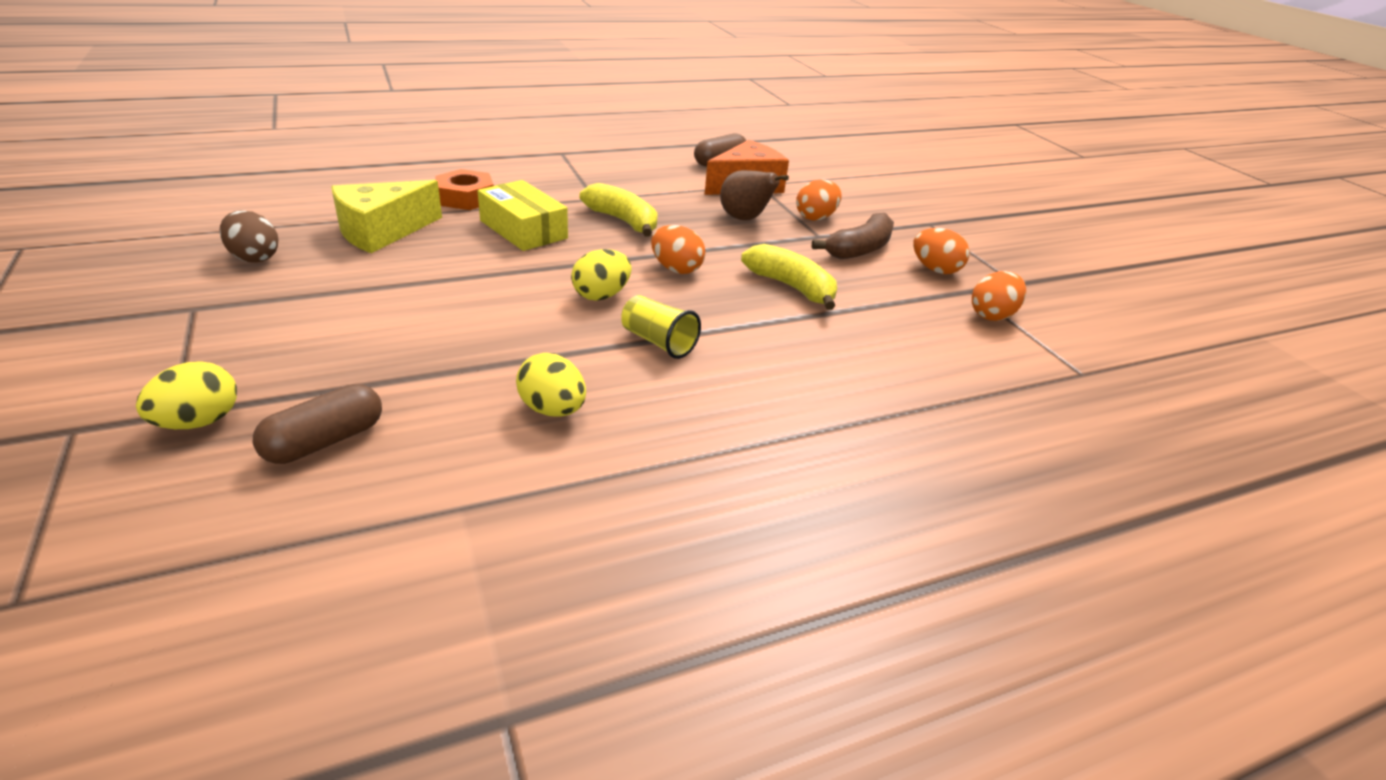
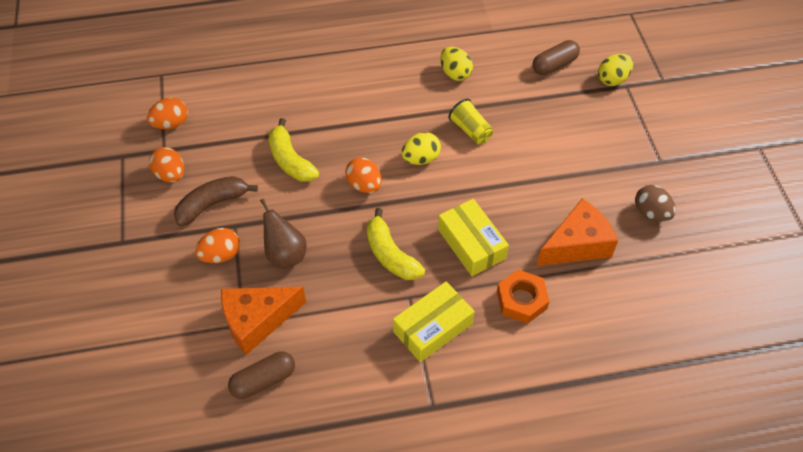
camera: 165 degrees left, 20 degrees up
(382, 231) = (577, 244): yellow cheese -> orange cheese
(566, 183) = (432, 327): none -> yellow box
(658, 342) = (393, 115): yellow cup -> yellow cup (470, 130)

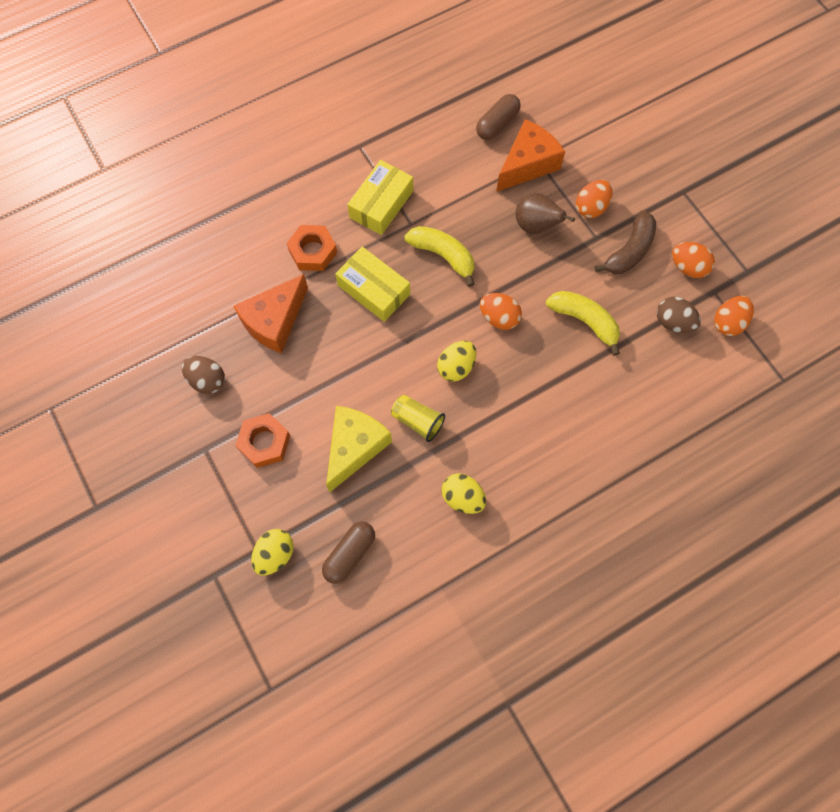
camera: 160 degrees right, 15 degrees up
(216, 137) = (673, 322): none -> brown egg
(530, 127) = (355, 447): none -> yellow cheese
(606, 151) = (264, 442): none -> orange nut

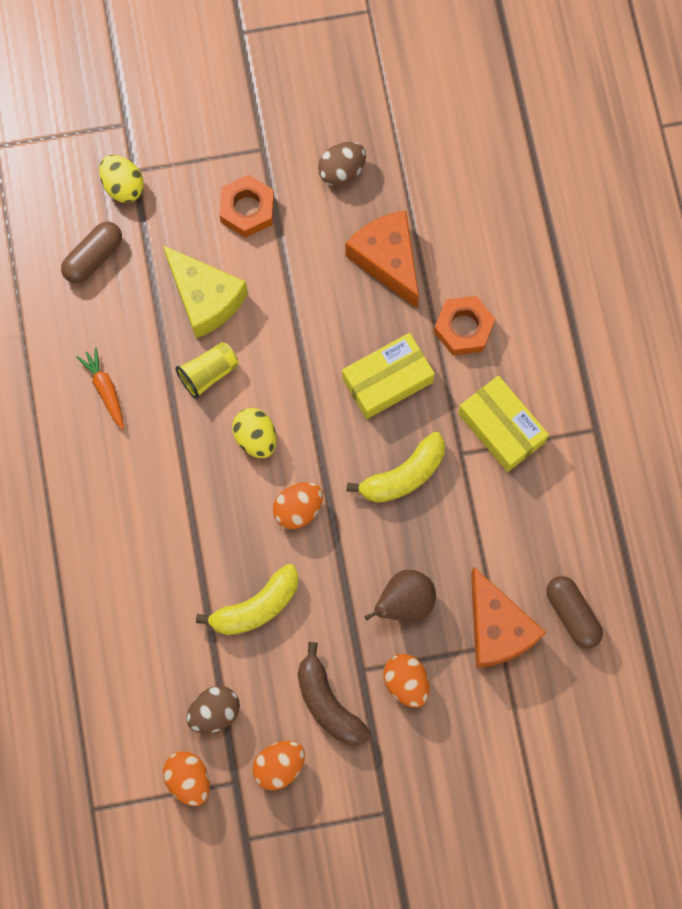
camera: 110 degrees right, 5 degrees up
(350, 554) = (93, 257): brown capsule -> brown capsule turned 75 degrees clockwise
(462, 498) = (105, 389): yellow egg -> orange carrot

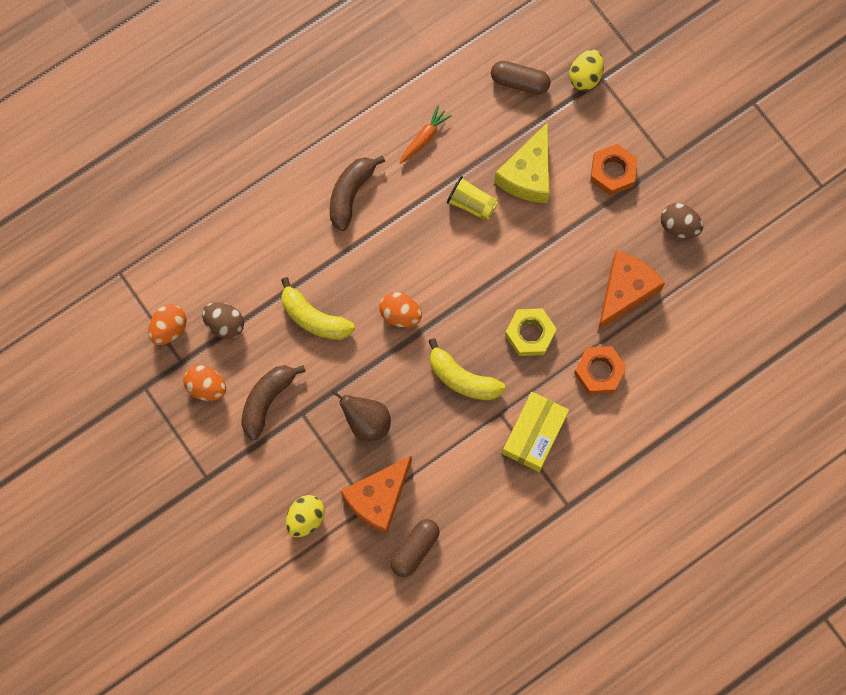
camera: 65 degrees right, 0 degrees up
(130, 500) = (350, 194): none -> brown banana
(256, 438) = (439, 259): yellow egg -> yellow egg (306, 518)
(387, 380) = (530, 334): yellow box -> yellow nut
(406, 682) = (307, 449): orange egg -> none

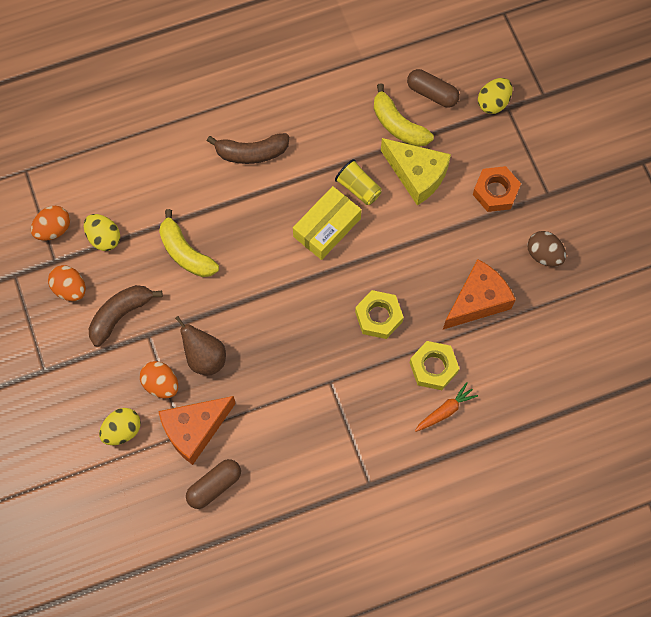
camera: 15 degrees right, 5 degrees down
(225, 324) = (104, 238): brown egg -> yellow egg
(350, 194) = (251, 153): brown banana -> brown banana turned 135 degrees counterclockwise
(400, 314) = (264, 269): orange egg -> orange egg (161, 384)
(424, 138) = (332, 120): orange carrot -> orange carrot (445, 410)
(462, 378) = (304, 341): yellow banana -> yellow banana (398, 125)
(528, 174) = (417, 175): yellow cheese -> yellow cheese turned 90 degrees counterclockwise
(534, 434) = (356, 409): yellow box -> yellow box (327, 227)
(599, 372) = (433, 367): orange nut -> yellow nut

